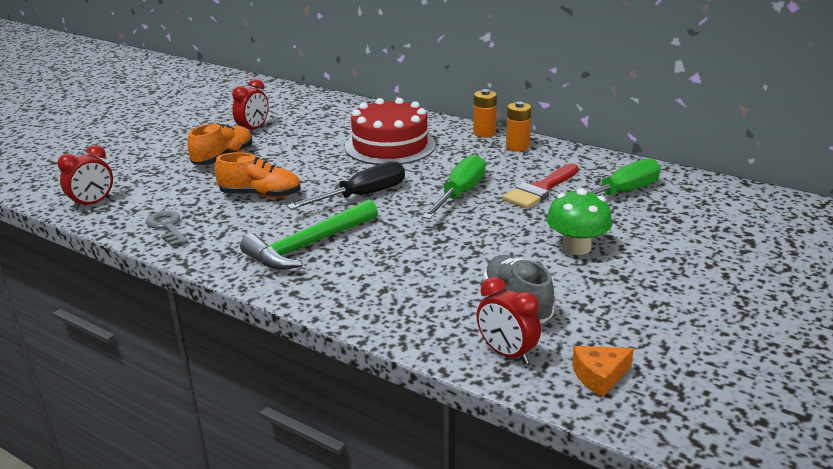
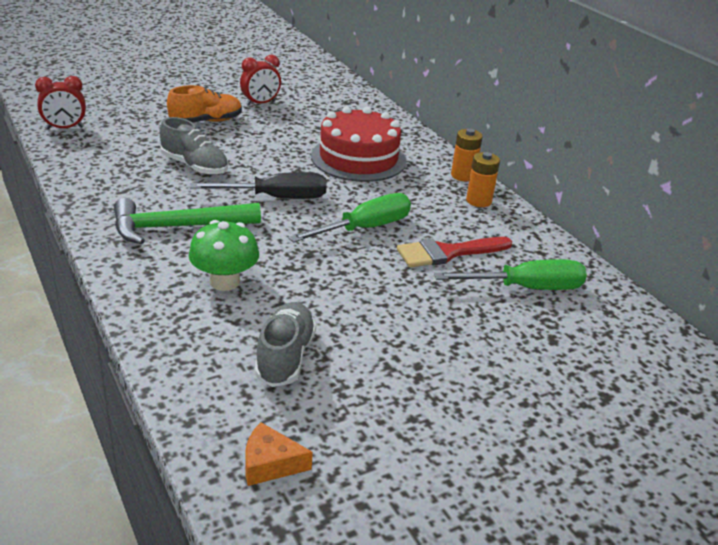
camera: 25 degrees right, 5 degrees up
(167, 227) = (92, 168): grey key -> none
(260, 195) = (194, 166): orange shoe -> grey shoe
(506, 353) = (216, 401): red clock -> none
(576, 247) = (409, 326): green mushroom -> green mushroom (224, 281)

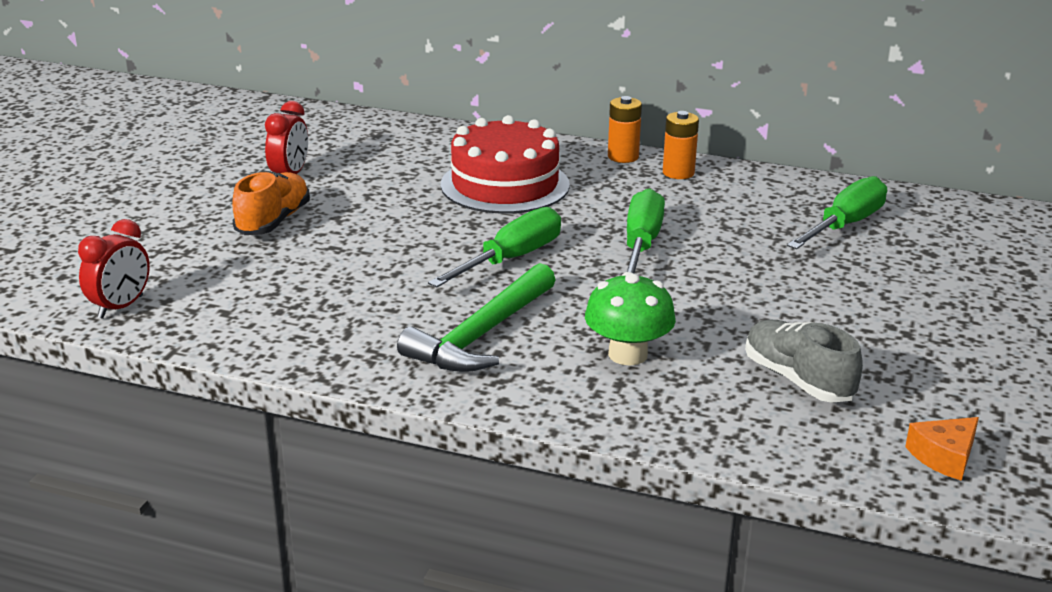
camera: 40 degrees left, 5 degrees down
(194, 166) = (366, 271): grey shoe -> none
(276, 198) = (511, 259): black screwdriver -> green screwdriver
(447, 253) = (741, 229): red brush -> none

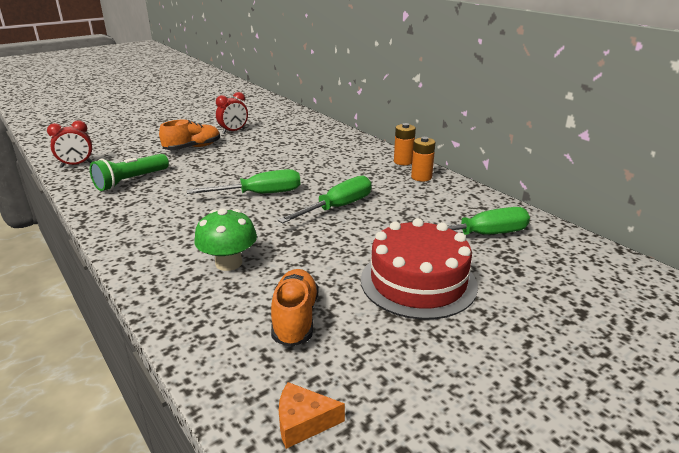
camera: 35 degrees right, 0 degrees up
(277, 302) = (131, 181): none -> green flashlight
(482, 334) = (181, 225): green hammer -> none
(505, 185) = (319, 159): red cake -> red cake (418, 282)
(798, 380) = (295, 319): grey shoe -> orange shoe

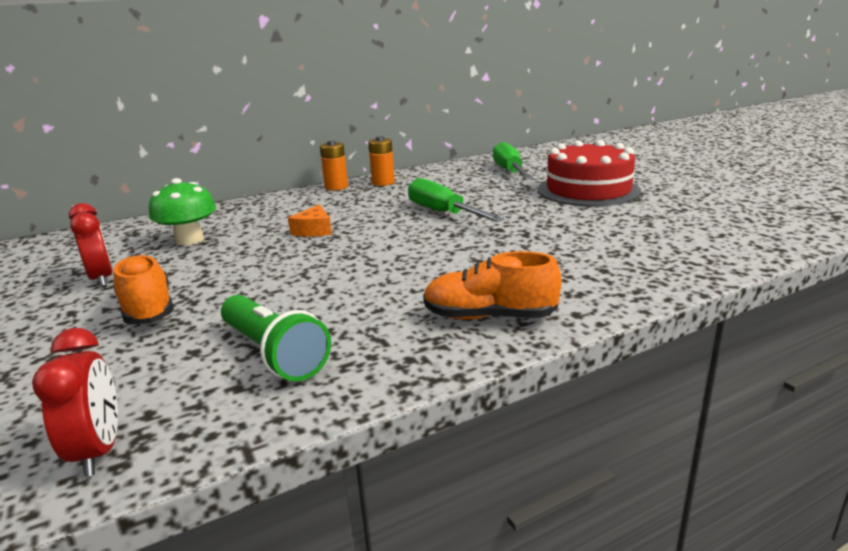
camera: 80 degrees left, 5 degrees down
(228, 263) = (570, 256): green mushroom -> green mushroom (189, 240)
(260, 194) = (389, 249): green screwdriver -> none
(295, 319) = (661, 226): orange shoe -> orange shoe (489, 317)
(303, 422) = (784, 222): orange cheese -> orange cheese (314, 230)

